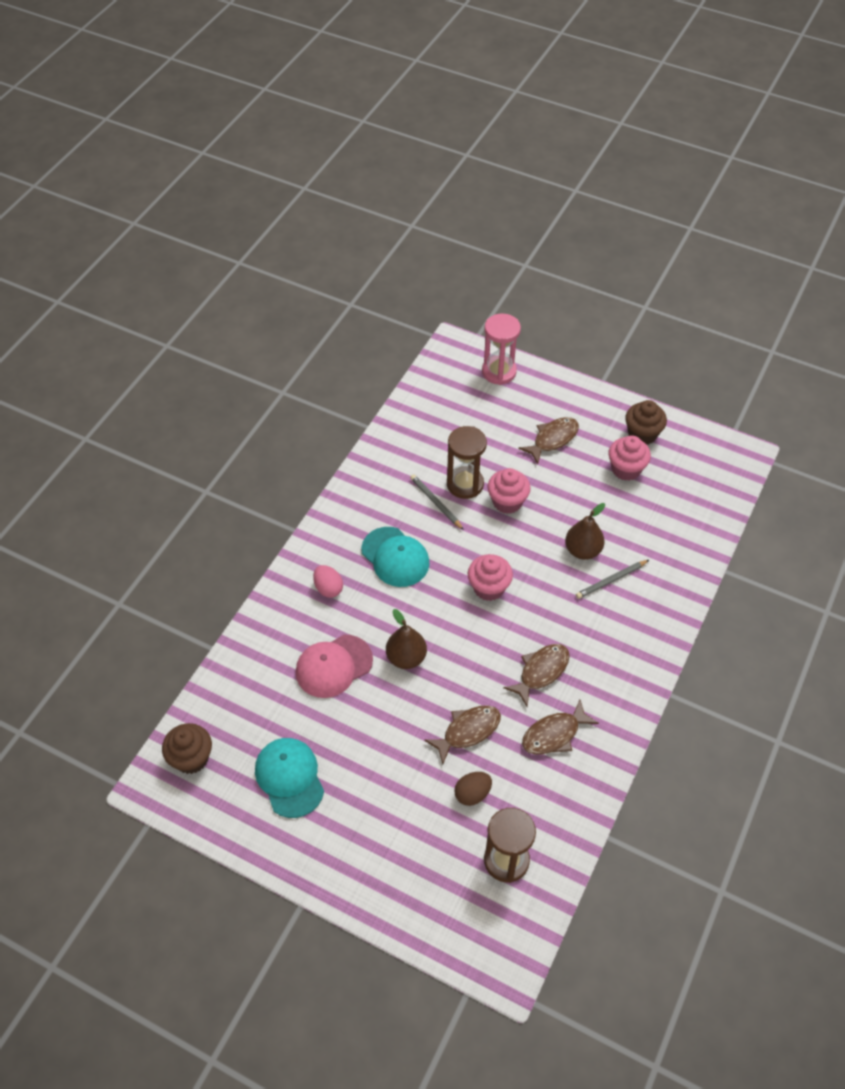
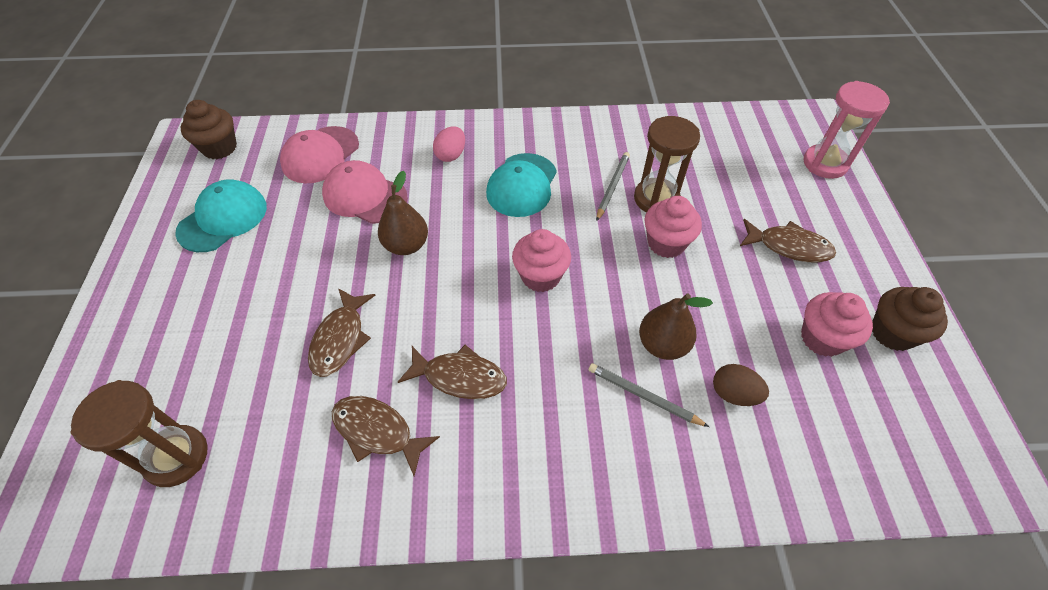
camera: 60 degrees right, 0 degrees up
(259, 681) = (320, 155): none -> pink cap
(468, 731) = (340, 339): brown fish -> brown fish turned 75 degrees clockwise
(472, 794) = (258, 380): brown egg -> brown egg (733, 394)

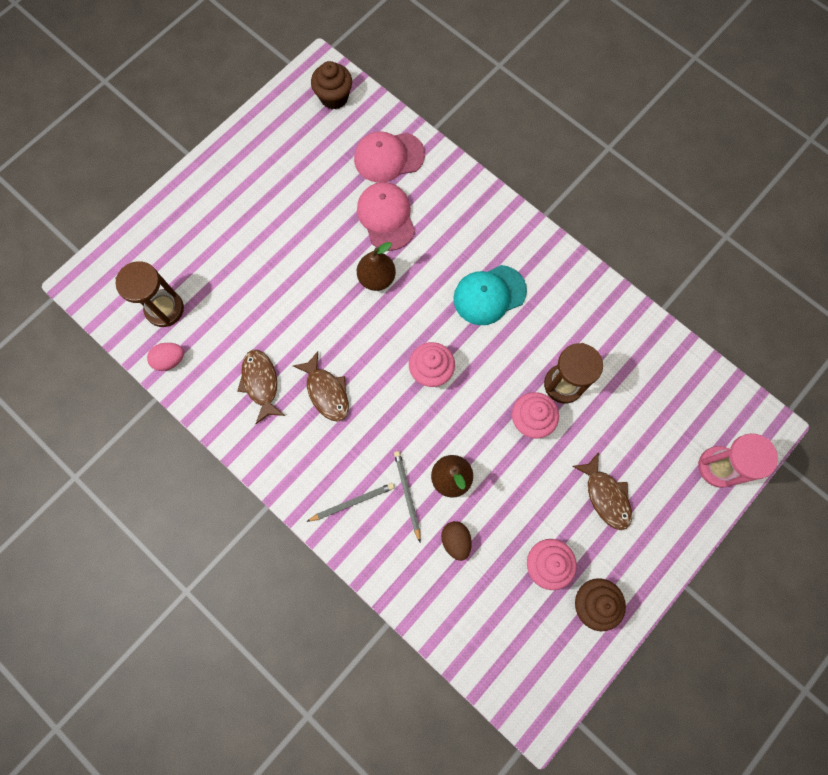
camera: 45 degrees right, 20 degrees up
(223, 219) = (293, 164): turquoise cap -> none
(340, 339) = (288, 311): brown fish -> none
(451, 155) = (469, 229): pink egg -> pink egg (170, 360)
(612, 187) = (545, 349): grey pencil -> grey pencil (352, 502)

